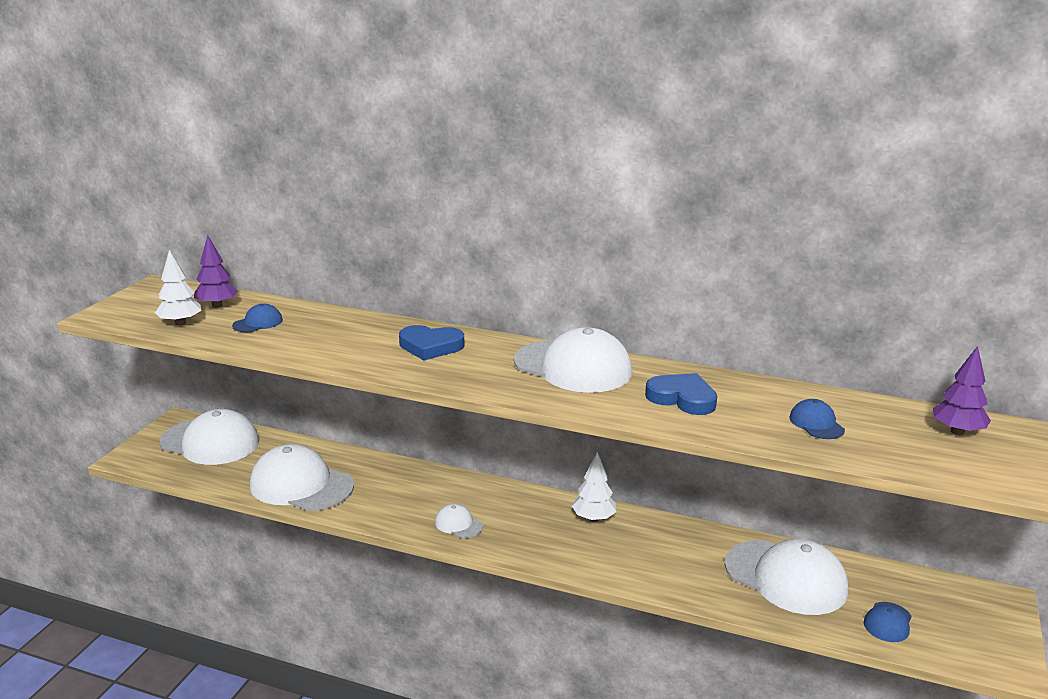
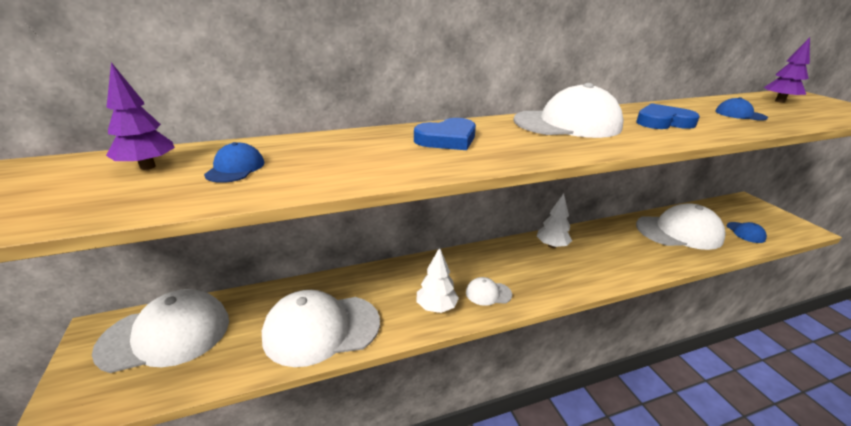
camera: 40 degrees left, 5 degrees up
(180, 323) = (120, 198): white tree -> white tree (436, 307)

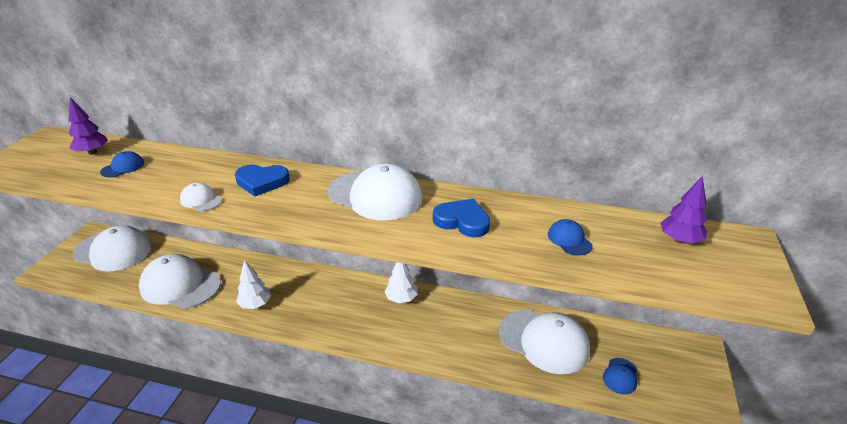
camera: 35 degrees right, 5 degrees up
(488, 293) = (299, 312): white cap -> white cap (201, 200)

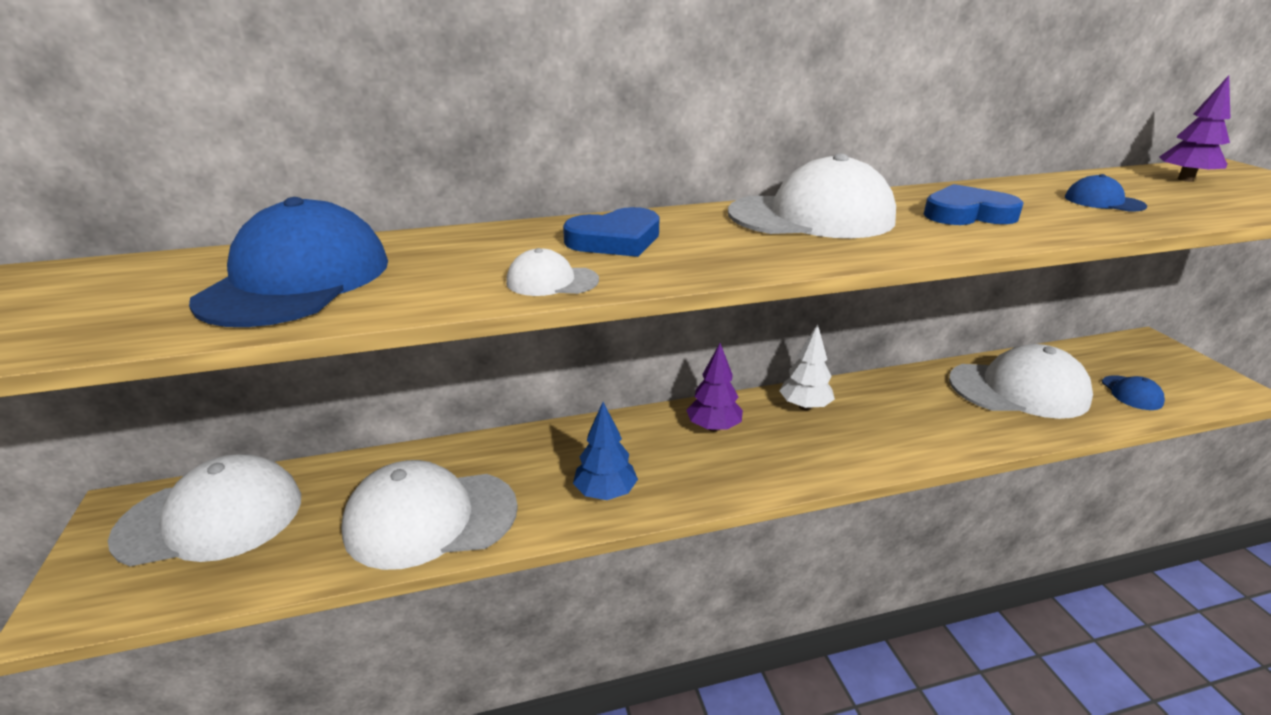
camera: 30 degrees left, 5 degrees down
(92, 152) = (179, 277): purple tree -> purple tree (713, 427)
(123, 167) = (297, 280): blue cap -> blue cap, size x2.22
(255, 304) = (605, 493): white tree -> blue tree

